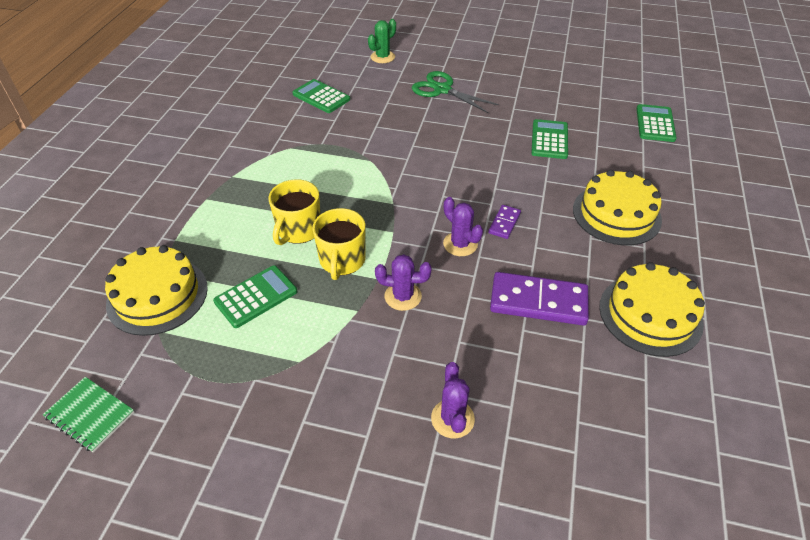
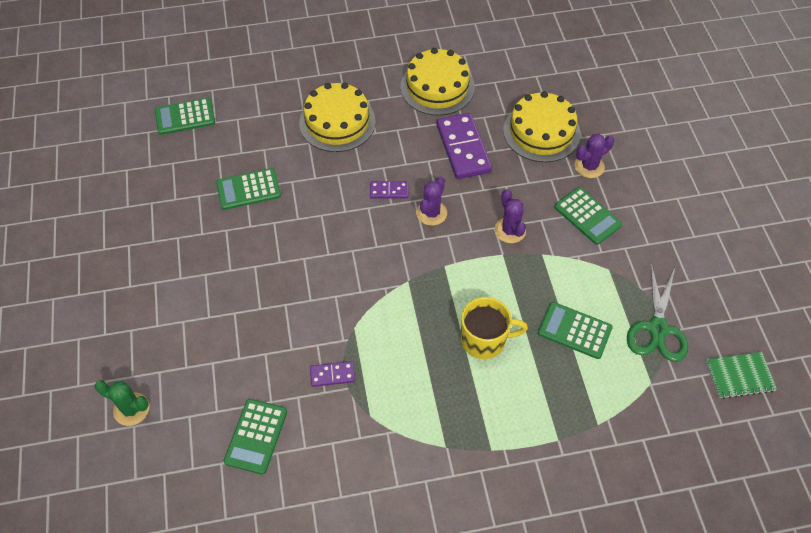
camera: 115 degrees left, 10 degrees up
(90, 415) = (739, 376): green notebook -> green notebook turned 75 degrees clockwise
(157, 295) = (622, 407): yellow cake -> yellow cake (541, 132)
(338, 139) = (332, 375): none -> purple domino
(342, 261) = (499, 288): yellow mug -> none
(379, 377) = (587, 216): none -> green calculator
(442, 90) = (189, 311): green scissors -> green scissors (657, 329)

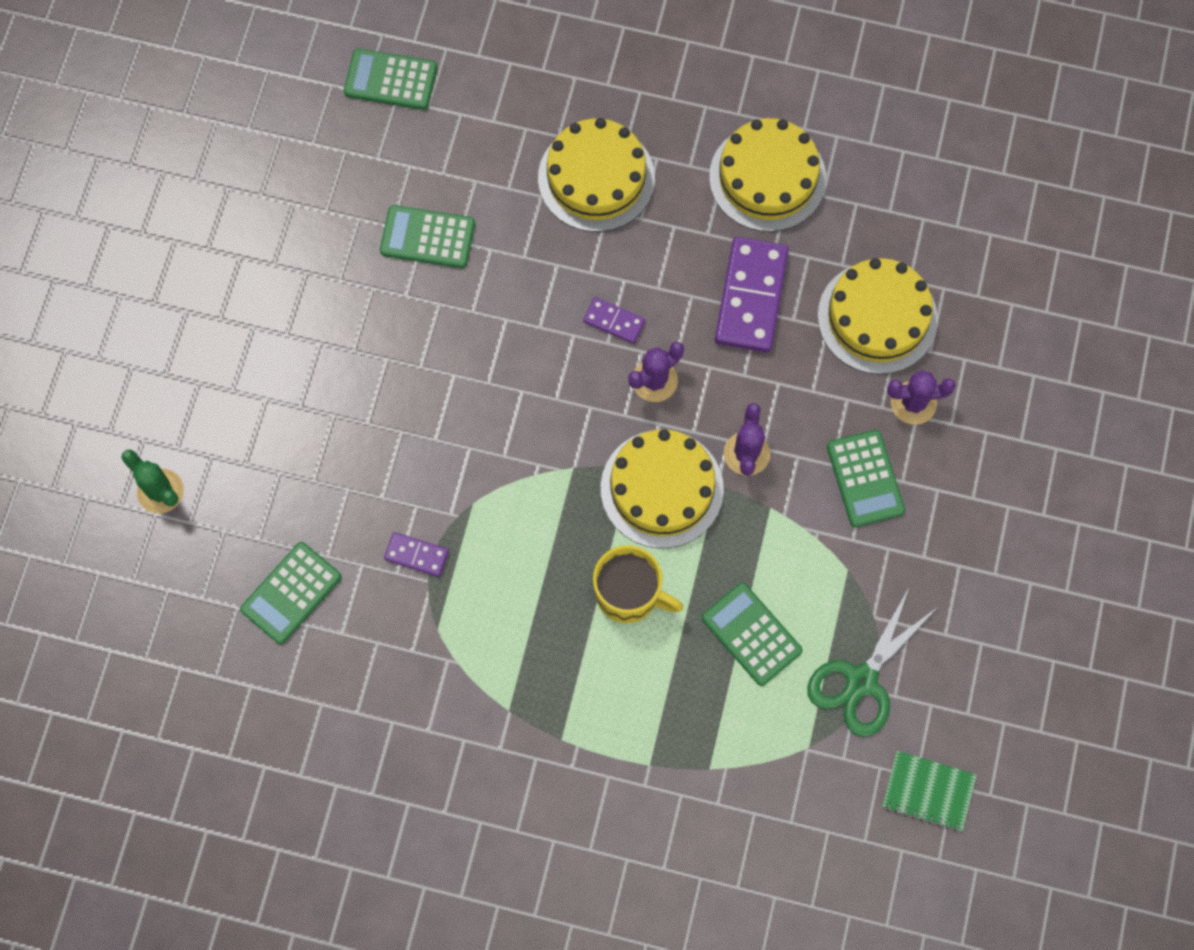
camera: 25 degrees right, 15 degrees up
(470, 270) = (662, 488): none -> yellow cake

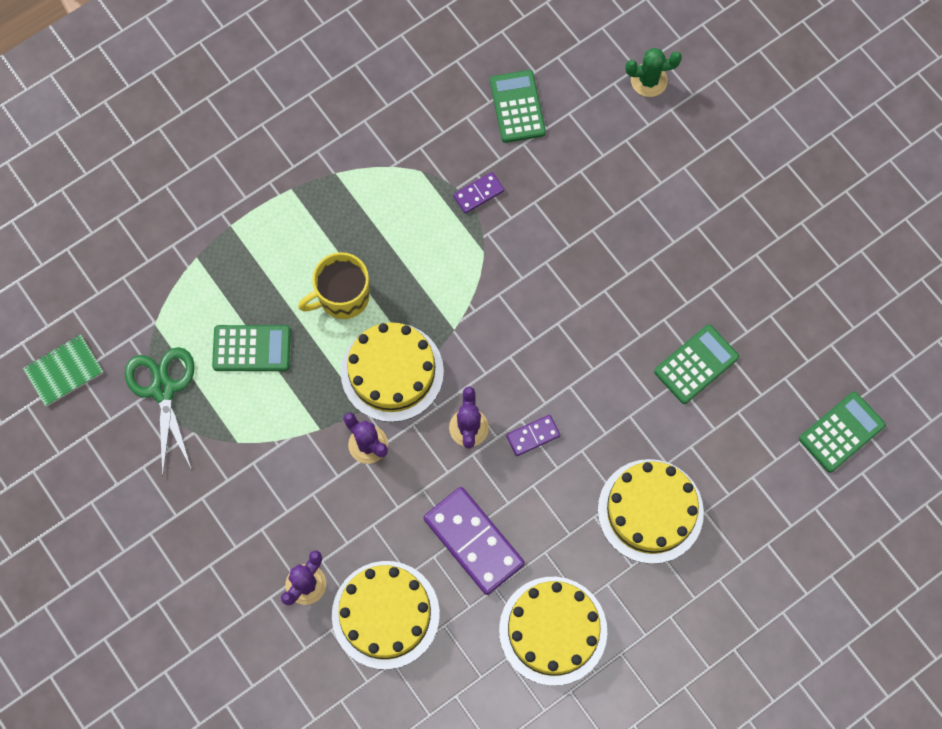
camera: 130 degrees right, 0 degrees up
(865, 478) = (284, 506): green calculator -> none

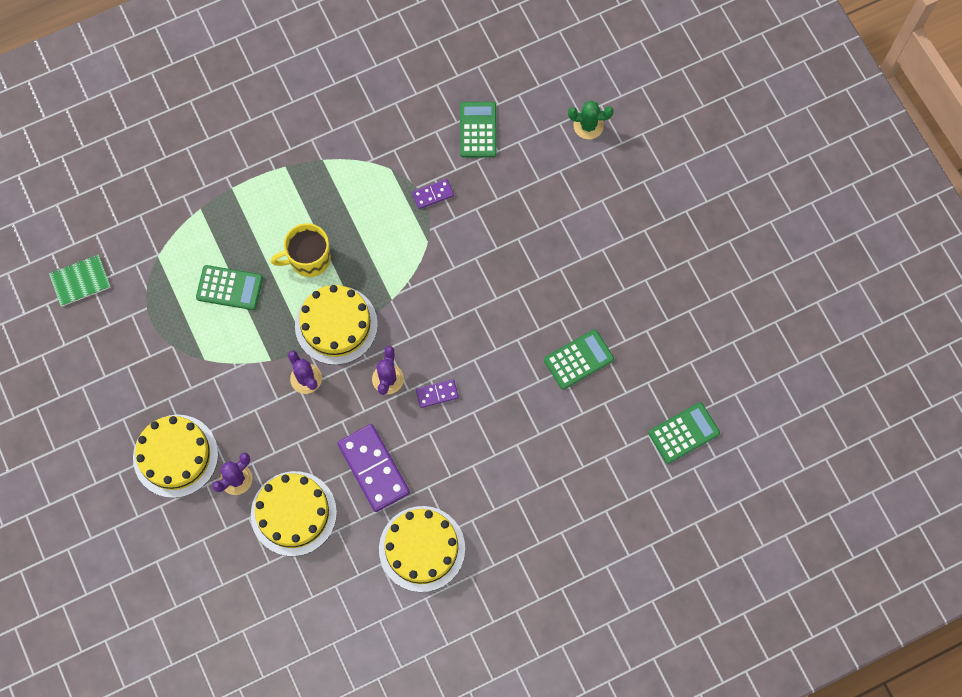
camera: 10 degrees right, 0 degrees up
(163, 389) = (154, 308): green scissors -> none
(650, 511) = (518, 469): yellow cake -> yellow cake (175, 456)

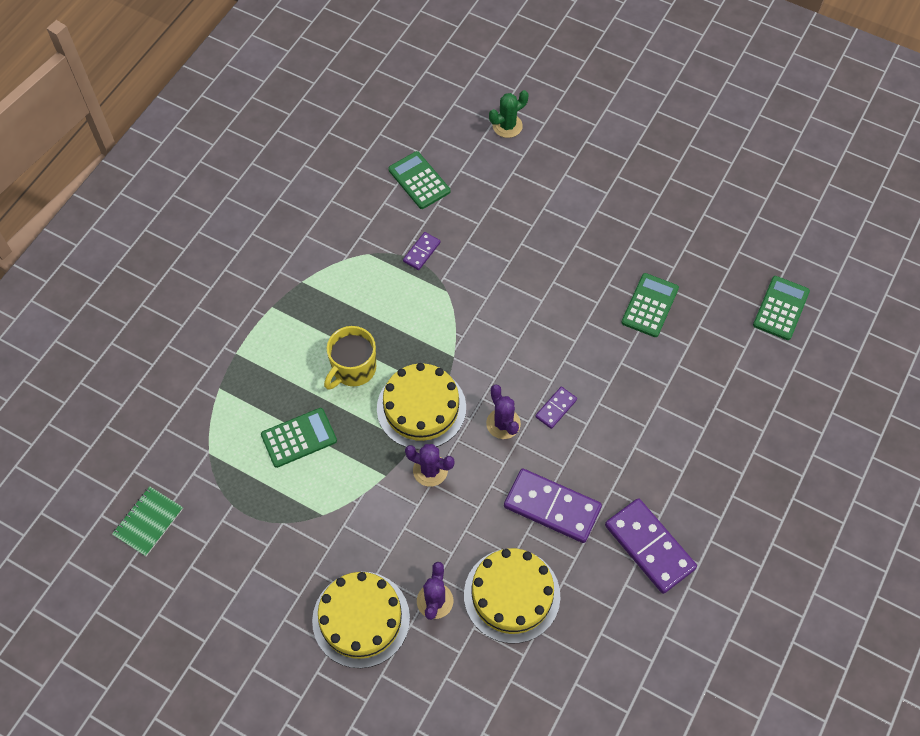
camera: 35 degrees left, 10 degrees down
(422, 548) = (649, 547): yellow cake -> purple domino

